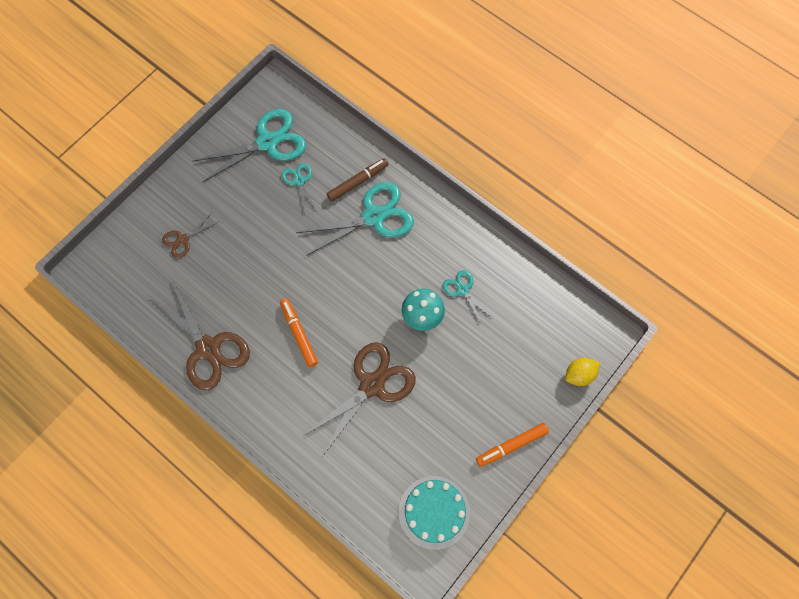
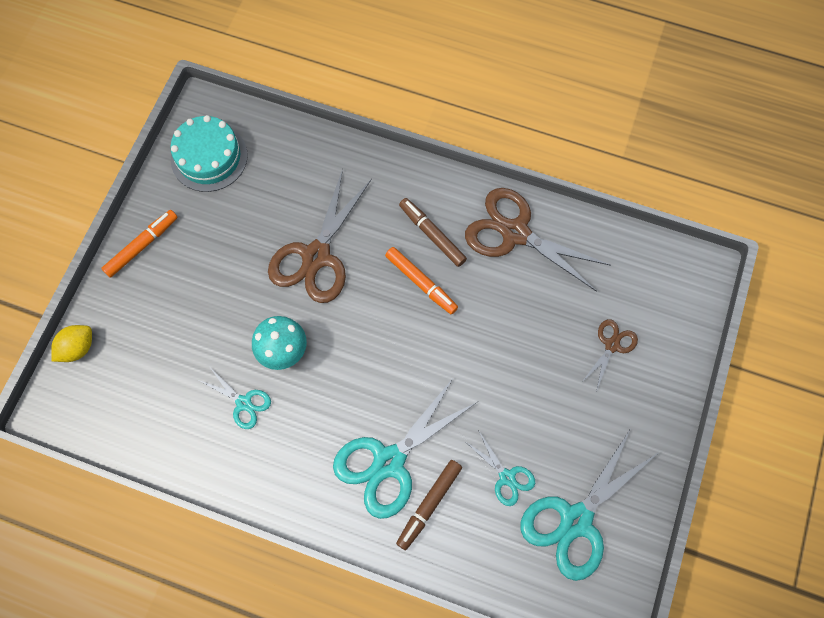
camera: 160 degrees right, 0 degrees up
(273, 370) = (432, 235): none -> brown marker

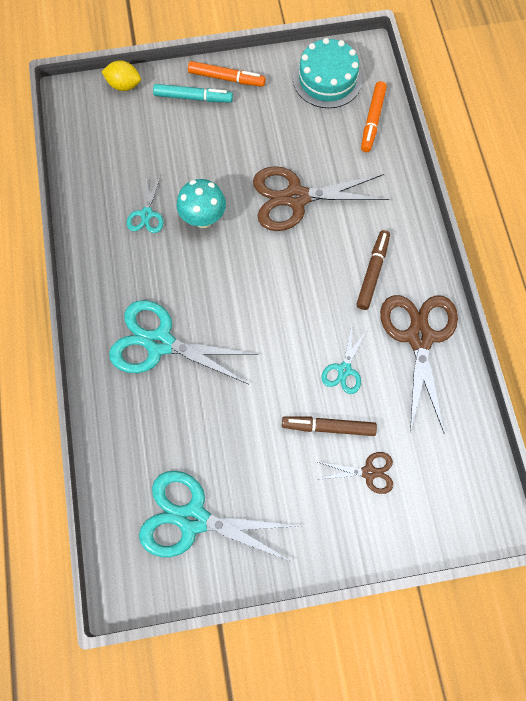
camera: 60 degrees right, 0 degrees up
(141, 289) = (193, 97): none -> turquoise marker
(421, 283) = (324, 286): orange marker -> orange marker (372, 120)
(429, 505) = (142, 392): brown marker -> brown marker (328, 427)
(507, 477) = (198, 442): turquoise scissors -> turquoise scissors (344, 370)

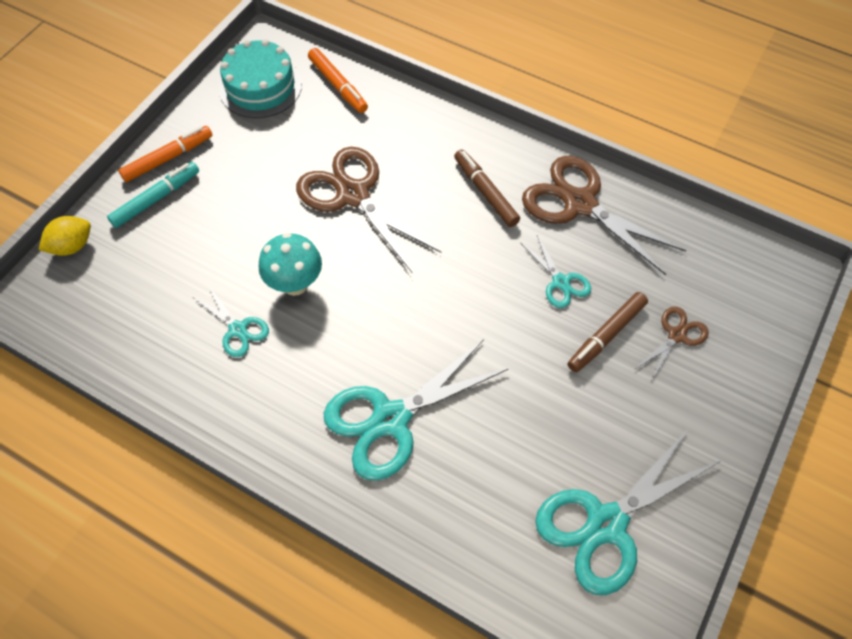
camera: 50 degrees left, 10 degrees down
(296, 198) = (353, 195): brown scissors -> brown scissors turned 105 degrees clockwise

